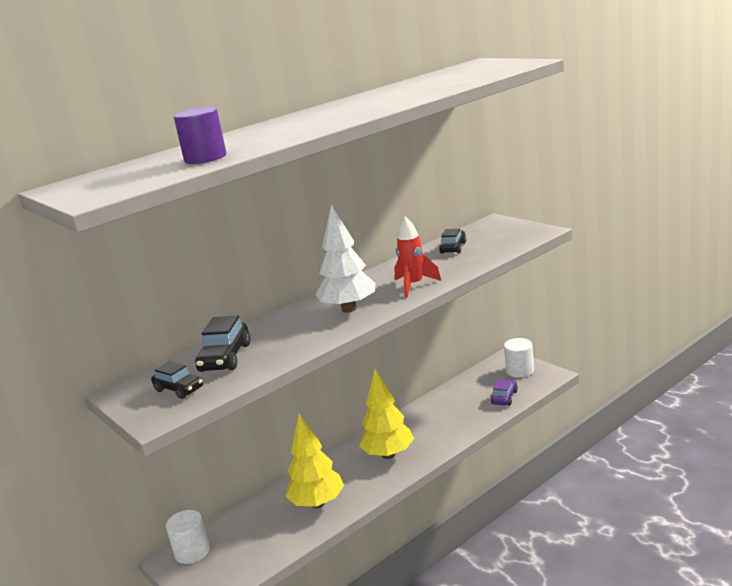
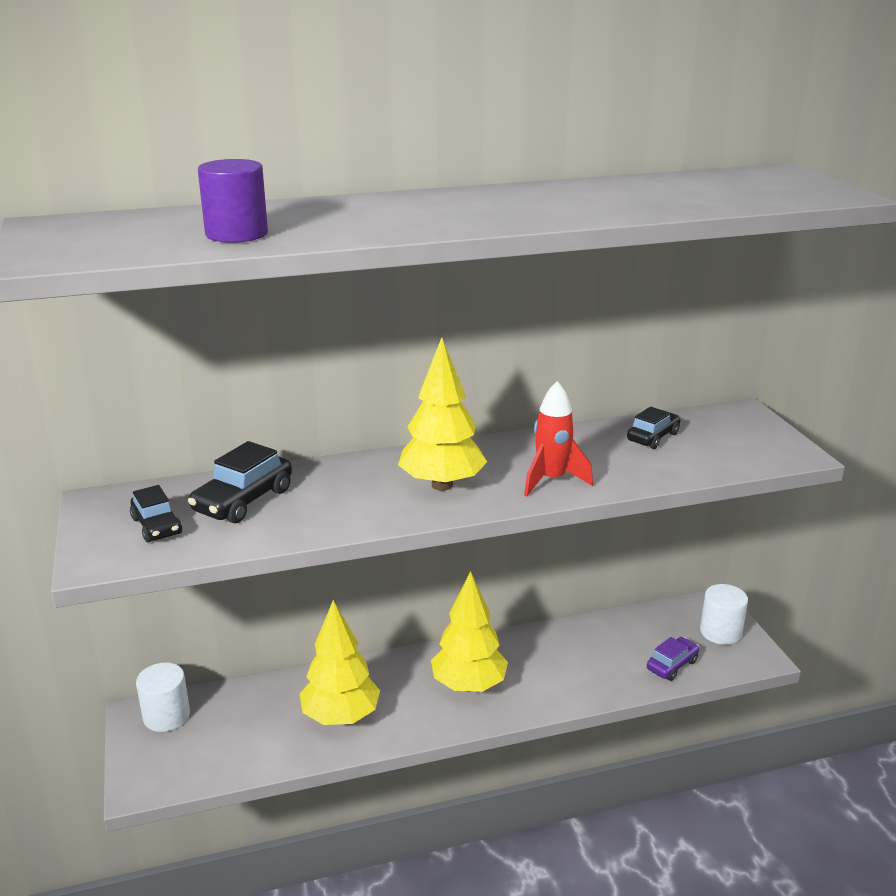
camera: 20 degrees right, 5 degrees up
(349, 309) = (442, 485): white tree -> yellow tree

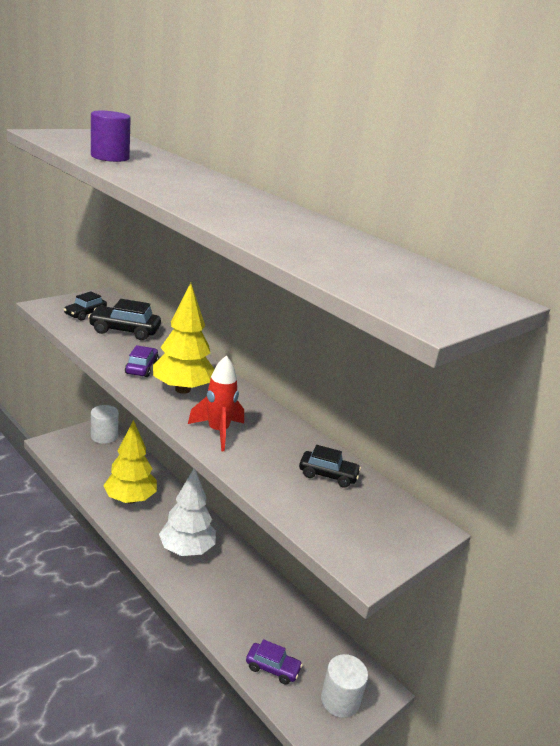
camera: 60 degrees right, 0 degrees up
(368, 505) = (141, 368): none -> purple car
(469, 685) = (186, 550): yellow tree -> white tree

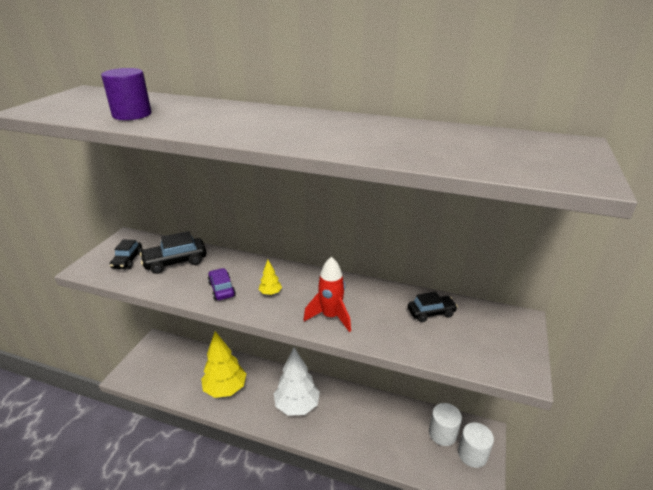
camera: 25 degrees left, 5 degrees up
(104, 436) = (164, 348): white cylinder -> white cylinder (442, 433)
(183, 389) = (270, 293): yellow tree -> yellow tree, size x0.42
(272, 668) = (419, 459): purple car -> none

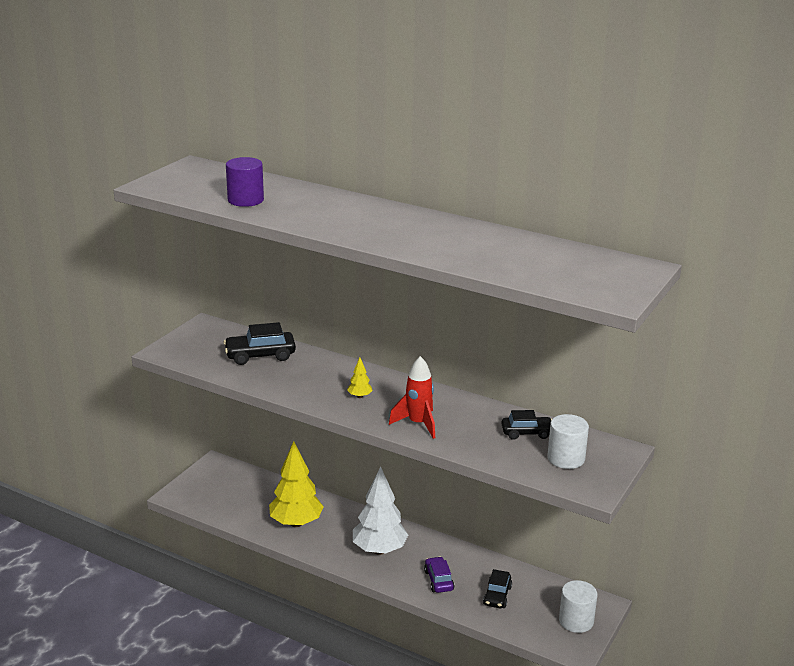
camera: 10 degrees right, 5 degrees down
(128, 260) = (208, 349): black car -> black car (497, 596)
(222, 289) = (308, 387): purple car -> purple car (438, 580)
(442, 433) = (548, 598): white cylinder -> white cylinder (566, 458)

